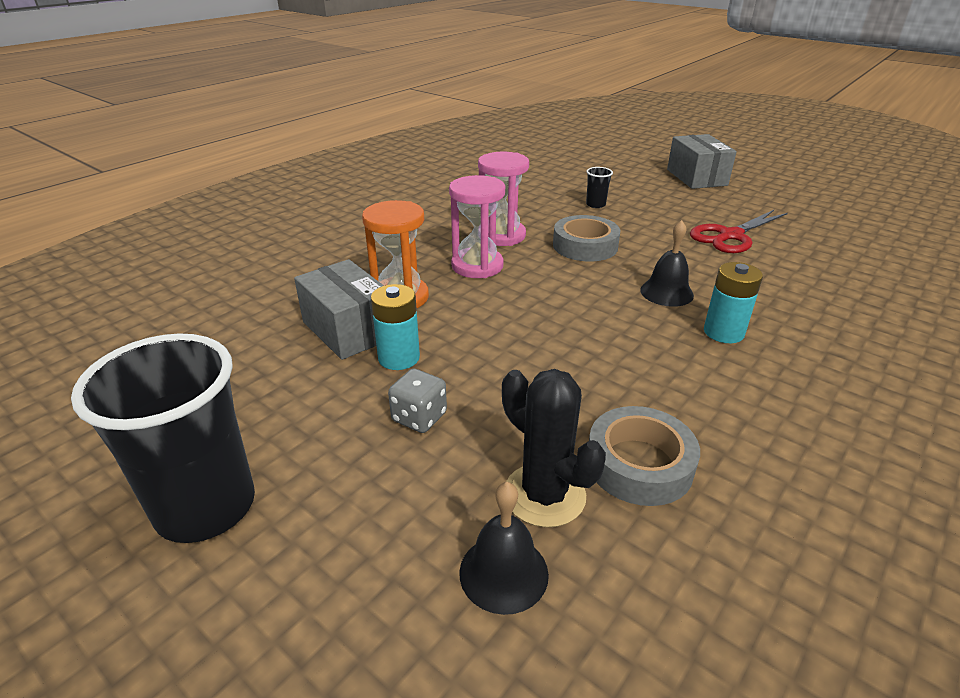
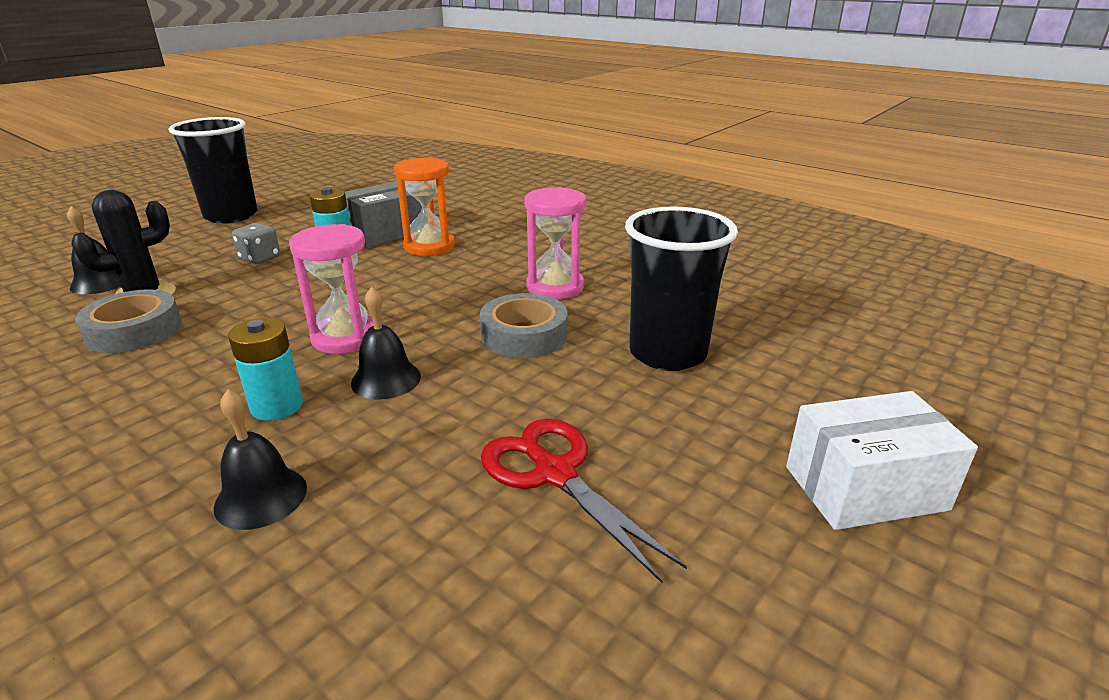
camera: 90 degrees right, 5 degrees down
(477, 266) = (482, 275): pink hourglass -> pink hourglass (345, 337)
(595, 205) = (667, 353): black cup -> black cup, size x2.47
(696, 177) = (865, 488): grey box -> white box
(814, 318) = (261, 497): none -> black bell

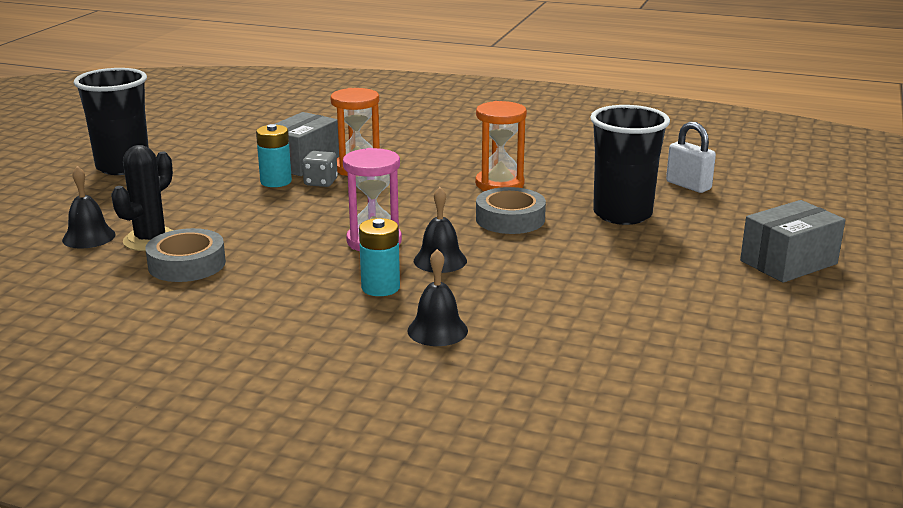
camera: 20 degrees left, 5 degrees down
(260, 258) = (212, 198): grey dice -> grey dice (320, 182)
(554, 473) = (609, 287): red scissors -> none
(555, 287) = (499, 184): pink hourglass -> orange hourglass
(785, 325) = (688, 185): none -> white padlock
(865, 488) = (788, 262): white box -> grey box

